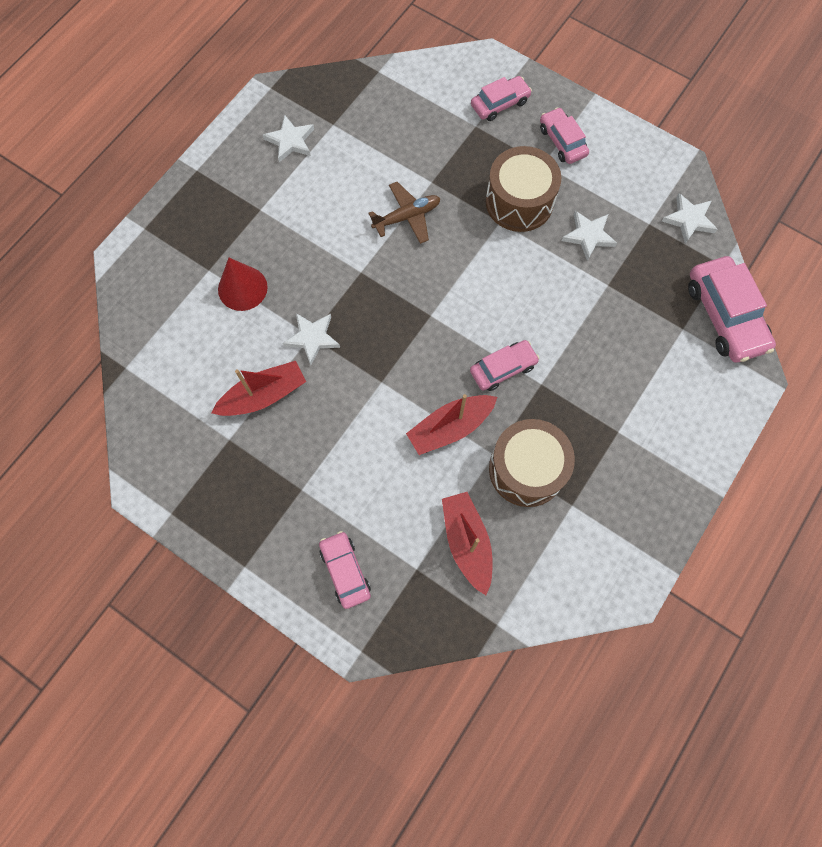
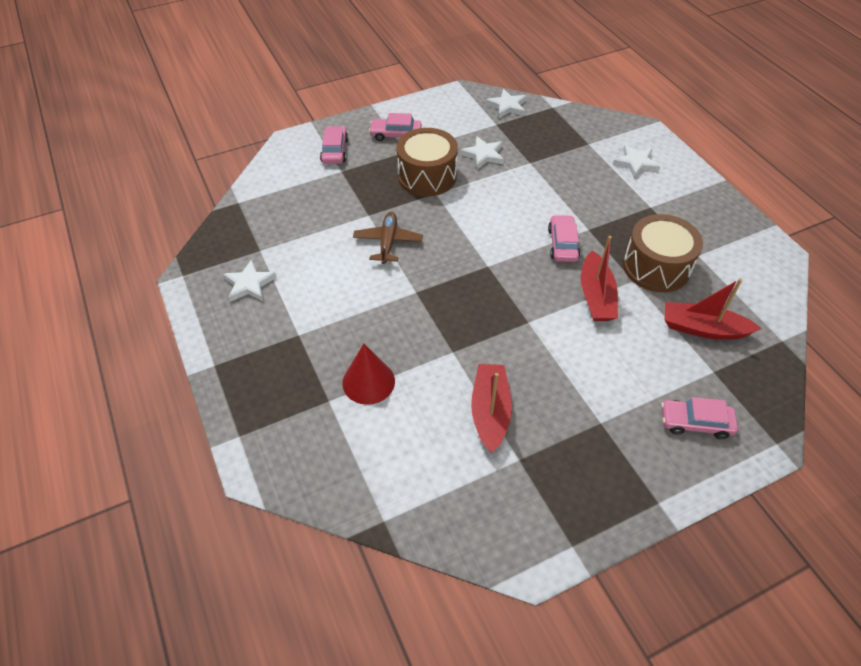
camera: 60 degrees left, 20 degrees down
(312, 338) = (456, 351): white star -> white star (635, 163)
(725, 316) = (591, 122): pink car -> none

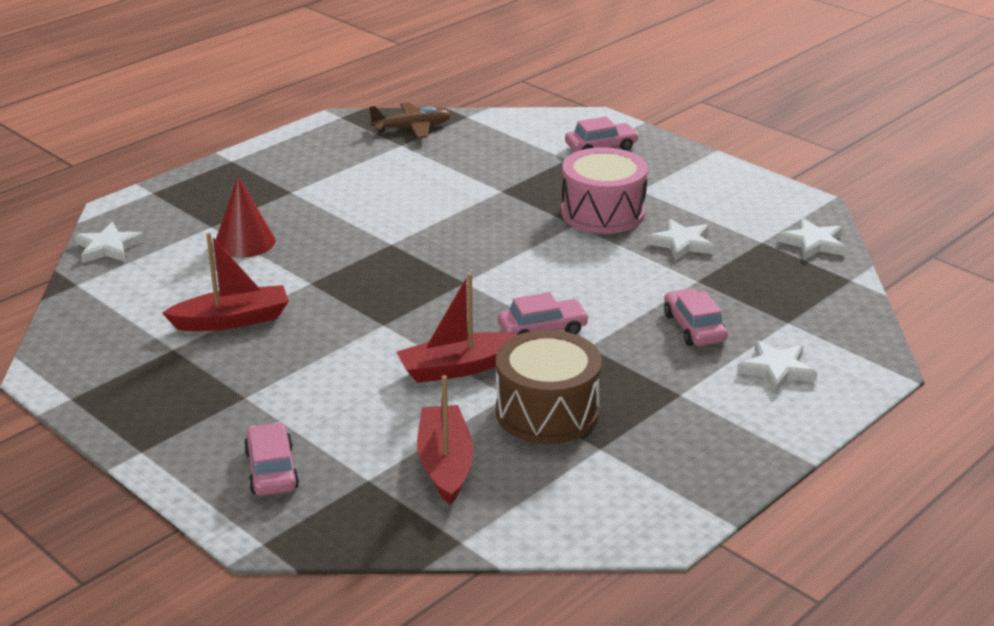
camera: 70 degrees right, 20 degrees down
(249, 284) = (347, 151): white star -> white star (108, 247)
(388, 242) = (462, 211): brown plane -> brown plane (412, 128)
(396, 135) = (668, 177): pink car -> pink car (694, 327)
(427, 176) = (603, 213): brown drum -> pink drum

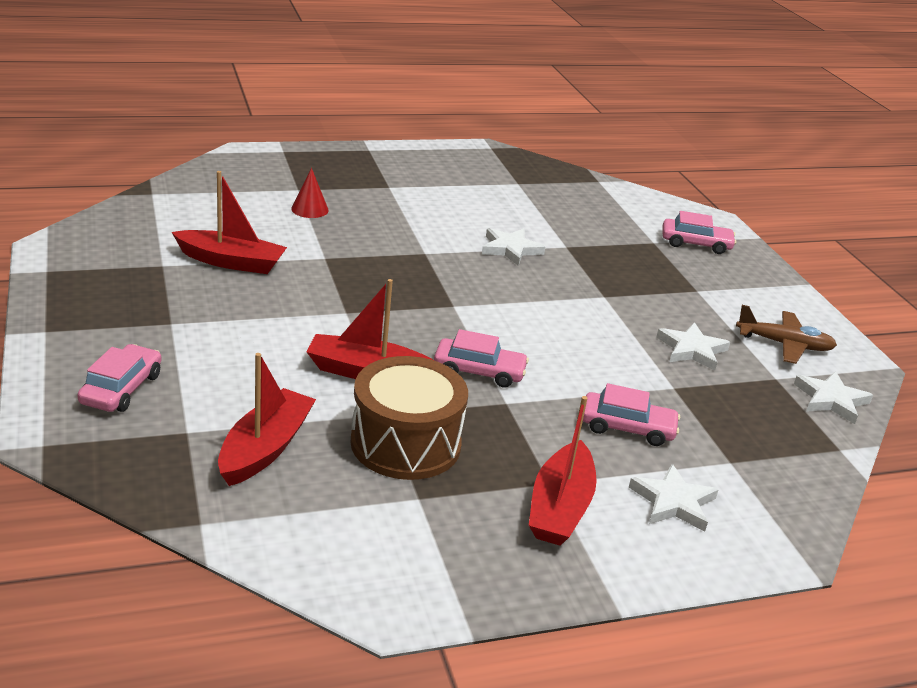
camera: 25 degrees right, 0 degrees up
(108, 247) = (205, 177): white star -> white star (510, 249)
(244, 242) = (310, 209): red cone -> red cone, size x0.66
(412, 128) = (541, 174): brown plane -> brown plane (784, 344)
(603, 213) = (641, 296): pink drum -> none
(694, 327) = (627, 428): pink car -> pink car turned 90 degrees clockwise
(705, 409) = (560, 507): none -> red boat

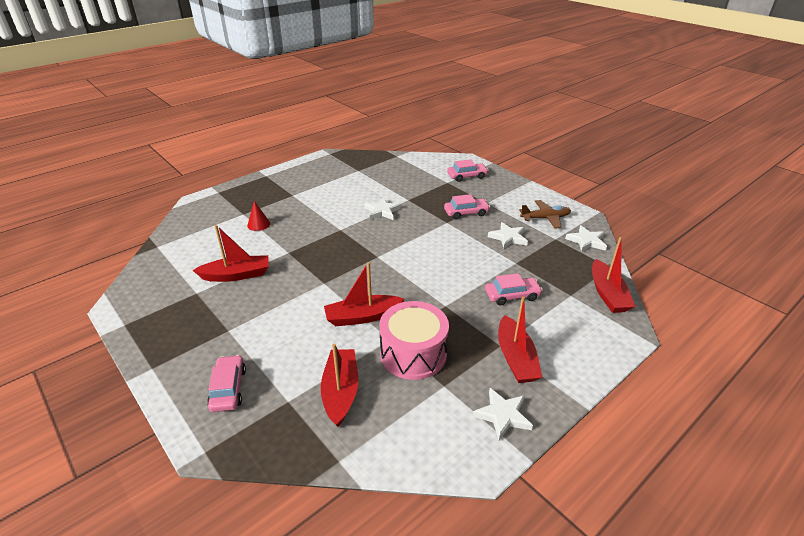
camera: 20 degrees left, 5 degrees up
(405, 443) = (413, 354): brown drum -> pink drum
(479, 371) = (418, 292): pink car -> pink car (466, 213)
(673, 502) = (563, 330): white star -> white star (502, 415)
(799, 484) = (607, 294): none -> red boat

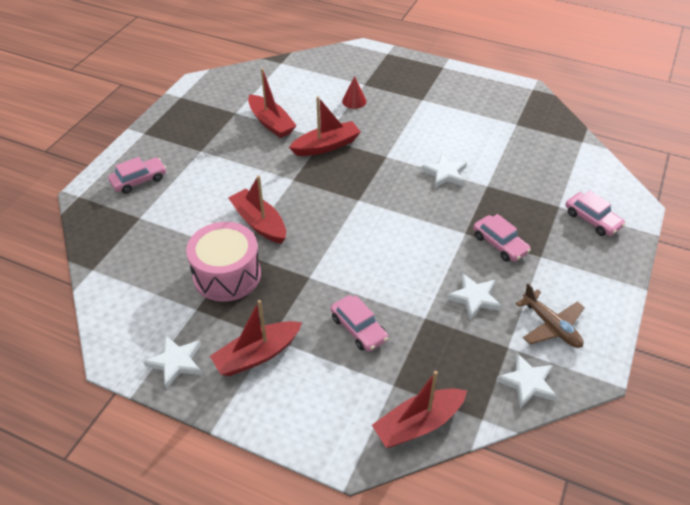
camera: 65 degrees right, 10 degrees up
(340, 391) = (161, 244): red boat -> red boat (326, 146)

